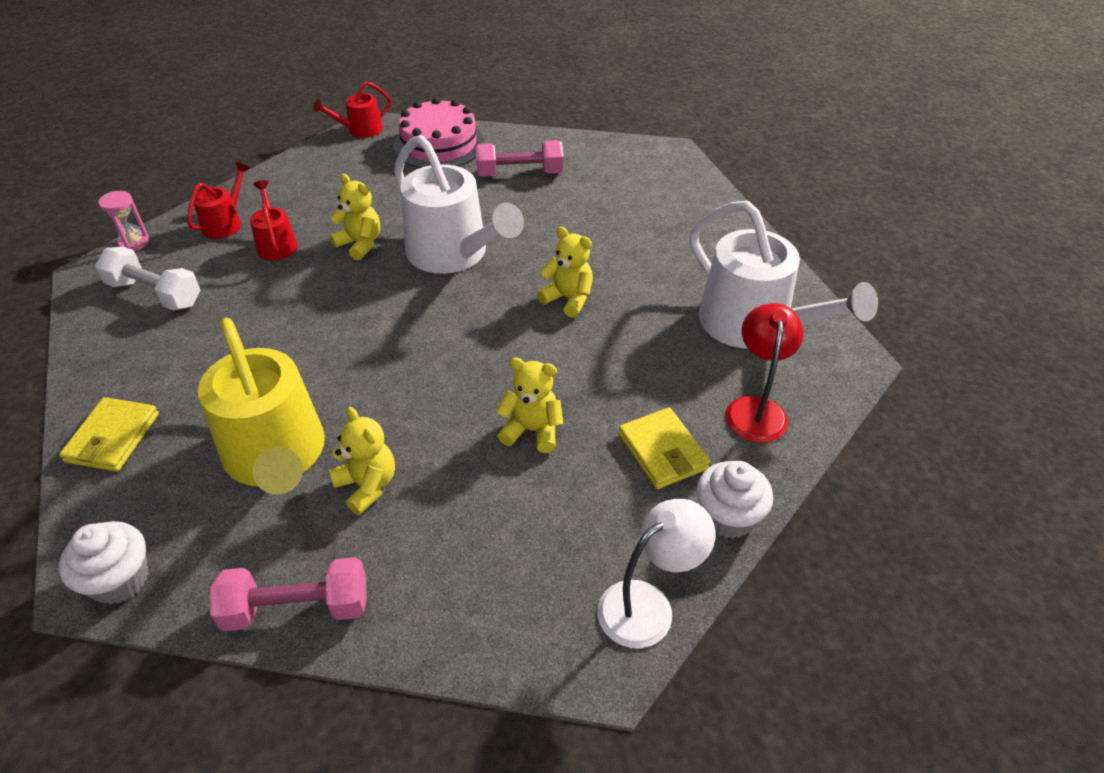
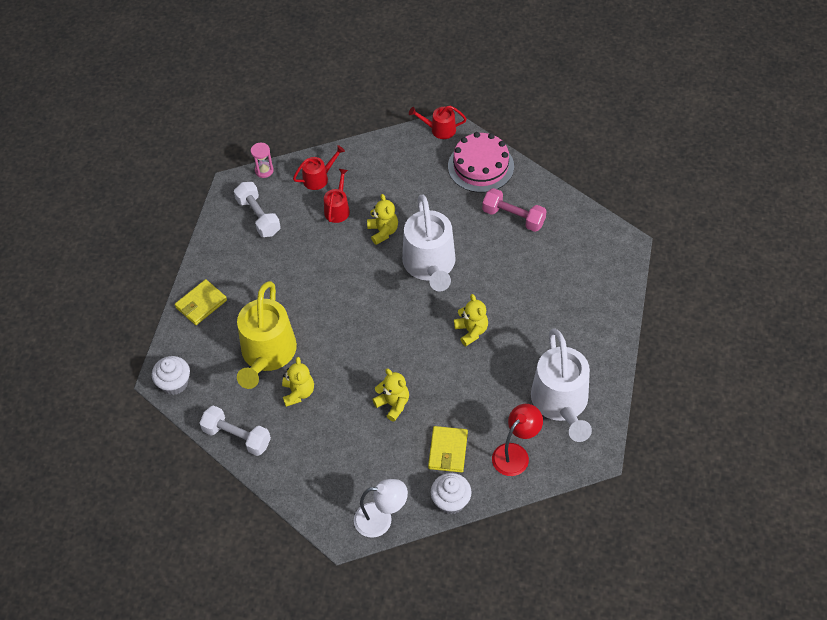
camera: 35 degrees right, 10 degrees up
(297, 608) = (237, 437): pink dumbbell -> white dumbbell

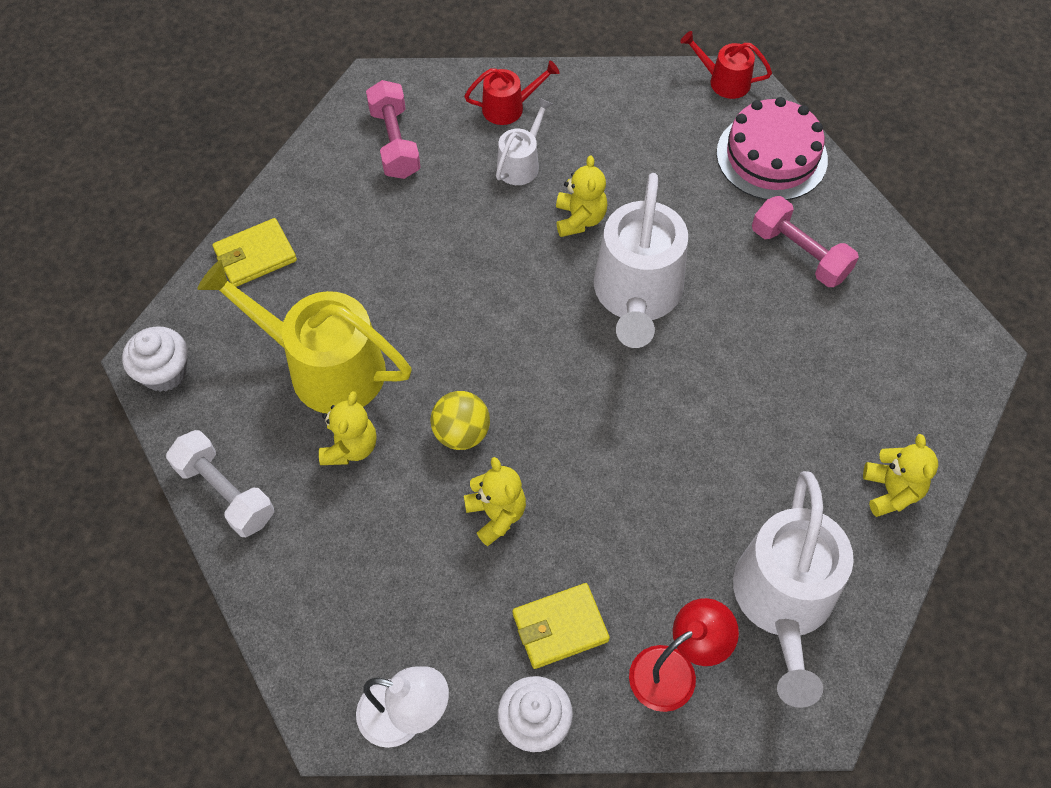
camera: 15 degrees right, 5 degrees up
(258, 216) = (395, 142): white dumbbell -> pink dumbbell
(264, 170) = (430, 74): pink hourglass -> none
(267, 354) = (325, 367): yellow watering can -> yellow watering can turned 90 degrees clockwise
(338, 209) = (521, 163): red watering can -> white watering can
(358, 367) = (461, 433): none -> yellow ball
(448, 451) = (560, 627): yellow wallet -> yellow wallet turned 45 degrees clockwise
(471, 331) = (668, 426): yellow teddy bear -> yellow teddy bear (891, 491)

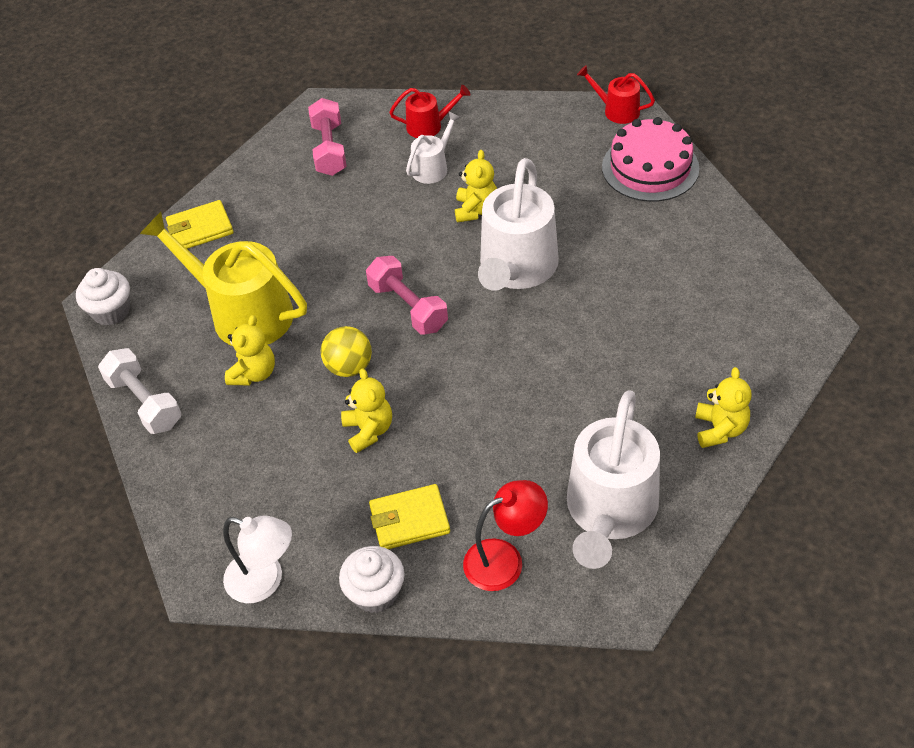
camera: 10 degrees right, 10 degrees down
(799, 253) = (664, 242): pink dumbbell -> pink dumbbell (408, 307)

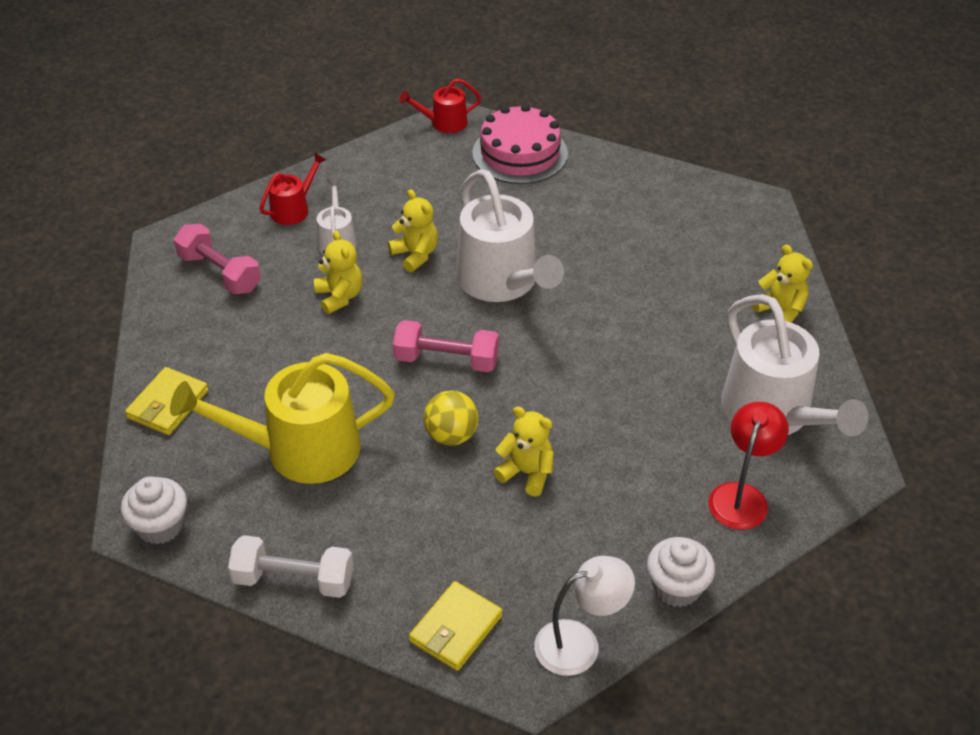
camera: 45 degrees left, 5 degrees down
(254, 373) = (371, 492): yellow teddy bear -> yellow teddy bear (339, 296)
(409, 520) = (639, 517): yellow wallet -> yellow wallet (456, 629)

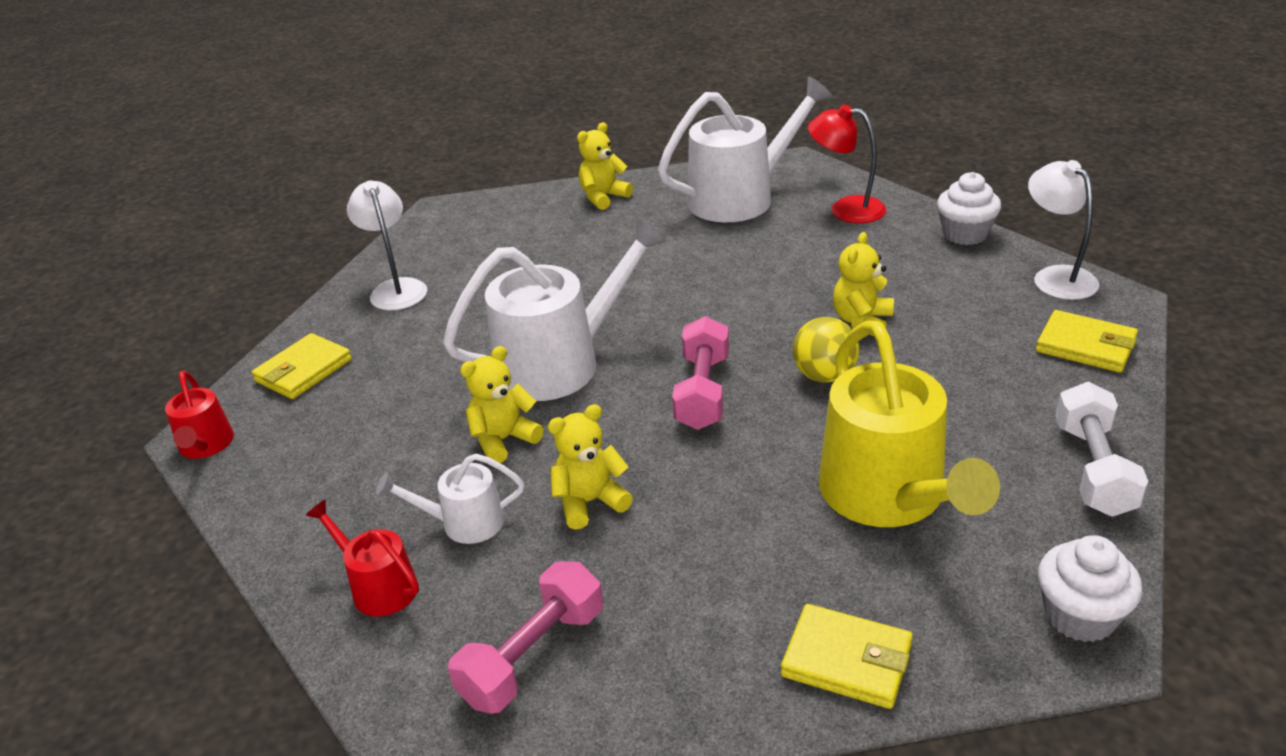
camera: 90 degrees left, 10 degrees down
(520, 153) = (303, 370): pink cake -> yellow wallet
(626, 188) = (396, 288): none -> white lamp

